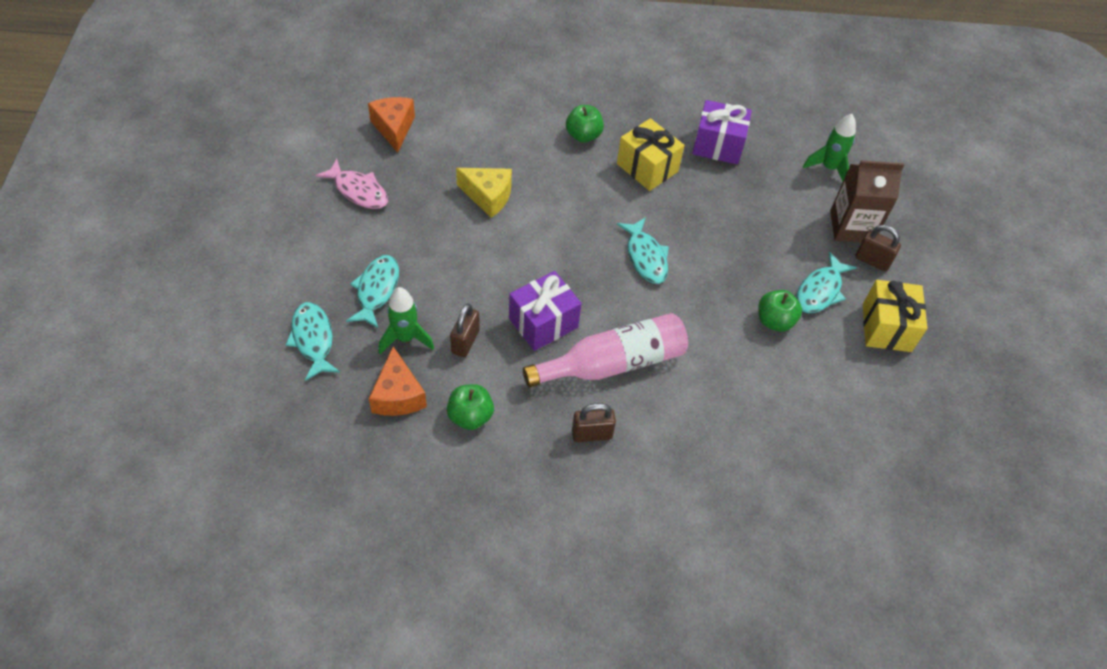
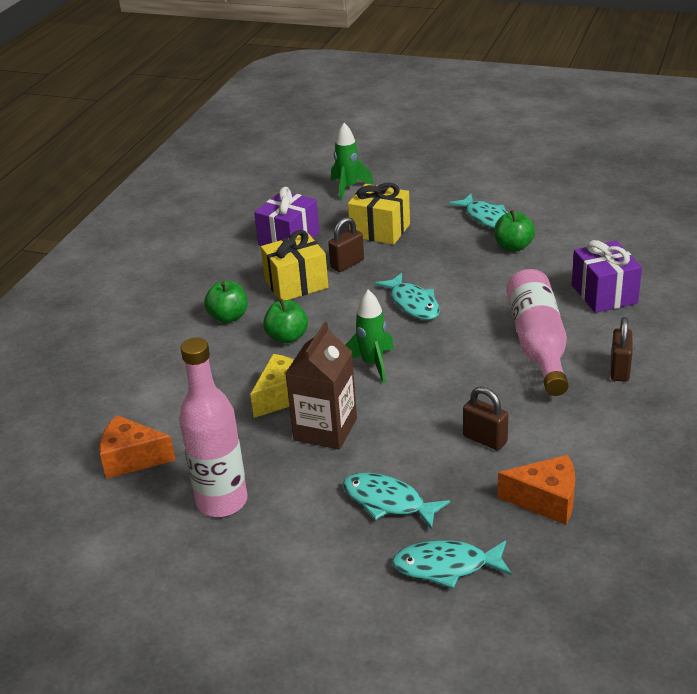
camera: 65 degrees left, 20 degrees down
(358, 191) = (222, 501): pink fish -> pink bottle
(405, 338) = (467, 485): green rocket -> green rocket (372, 364)
(470, 416) = (584, 448): green apple -> green apple (287, 337)
(543, 323) = (475, 381): purple gift -> purple gift (604, 294)
(645, 257) = (413, 304): turquoise fish -> turquoise fish turned 60 degrees clockwise
(851, 227) = (421, 190): brown carton -> brown carton (325, 429)
(872, 261) = (463, 188): brown padlock -> brown padlock (347, 264)
(886, 327) = (536, 195): yellow gift -> yellow gift (380, 230)

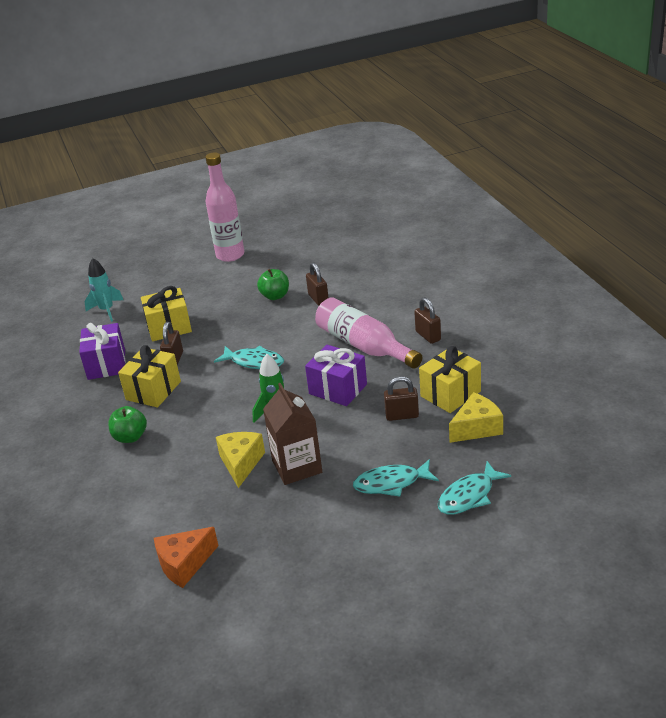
camera: 40 degrees left, 0 degrees up
(222, 501) = (286, 549): pink bottle -> pink bottle (230, 255)
(287, 337) = (193, 427): green apple -> none
(348, 188) = (107, 310): green rocket -> turquoise rocket
(487, 218) = (235, 286): turquoise fish -> none
(546, 500) = (476, 428): orange cheese -> yellow cheese
(552, 271) = (318, 299): none -> brown padlock
(564, 446) = (450, 394): none -> yellow gift
(604, 294) = (366, 298): purple gift -> purple gift (338, 389)

